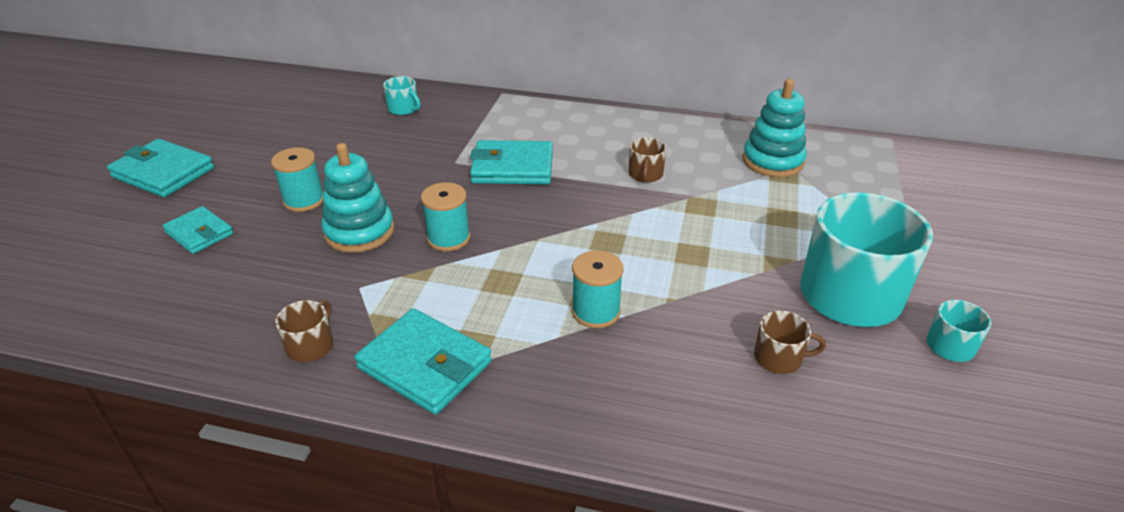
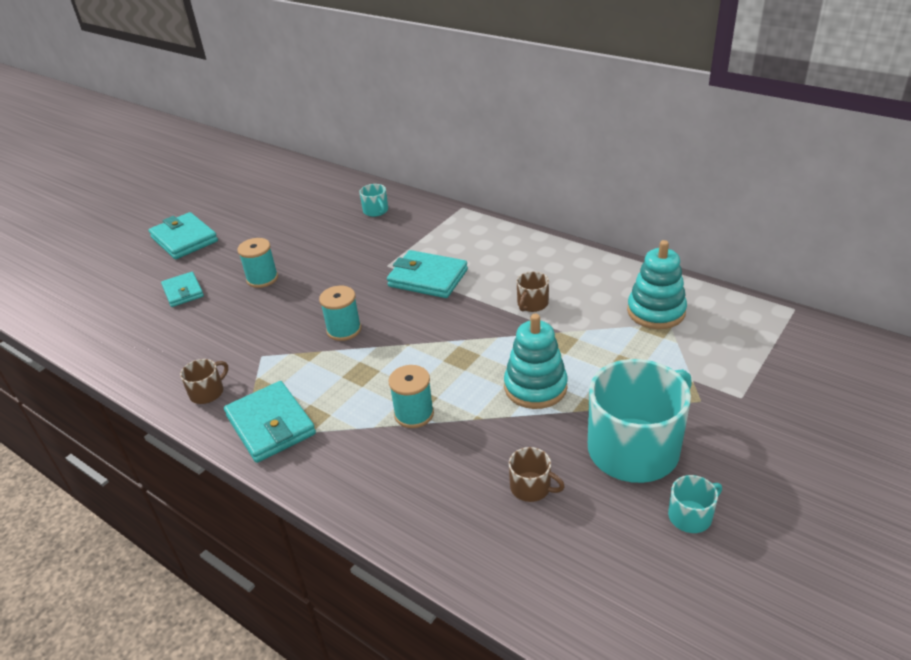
camera: 25 degrees right, 0 degrees up
(359, 232) = (285, 312): turquoise stacking toy -> turquoise stacking toy (535, 387)

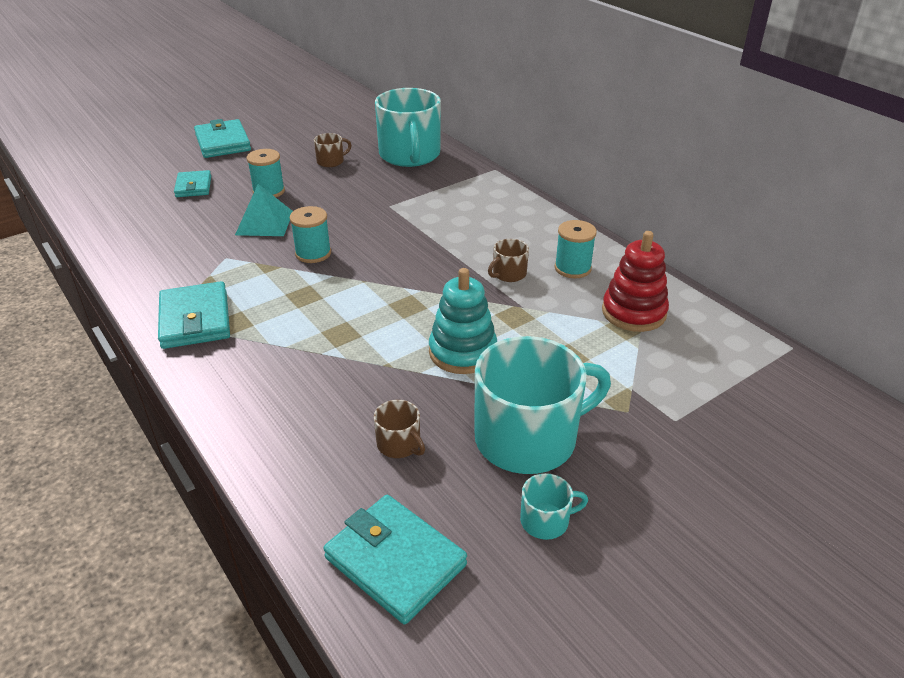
camera: 15 degrees right, 0 degrees up
(208, 392) = (160, 277): brown mug -> brown mug (331, 161)
(278, 311) = (264, 223): none -> turquoise pyramid
(376, 211) = (410, 155): turquoise mug -> turquoise mug, size x2.32
(414, 414) = (330, 345): turquoise spool -> turquoise spool (572, 268)
(428, 278) = (421, 226): turquoise wallet -> turquoise wallet (395, 561)
(656, 311) = (633, 312): turquoise stacking toy -> red stacking toy

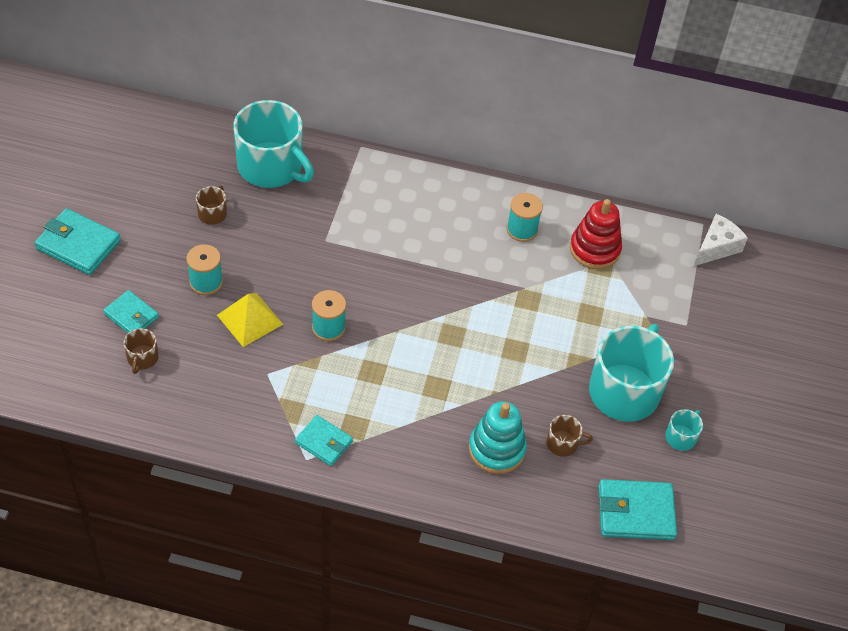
camera: 45 degrees left, 15 degrees up
(195, 320) = (324, 442): turquoise wallet -> turquoise wallet, size x0.63
(264, 223) = (250, 319): turquoise pyramid -> yellow pyramid
(462, 352) = (527, 351): turquoise stacking toy -> turquoise stacking toy (496, 449)
(508, 274) = (486, 262): brown mug -> brown mug (142, 358)
(790, 373) = (716, 247): none -> white cheese

